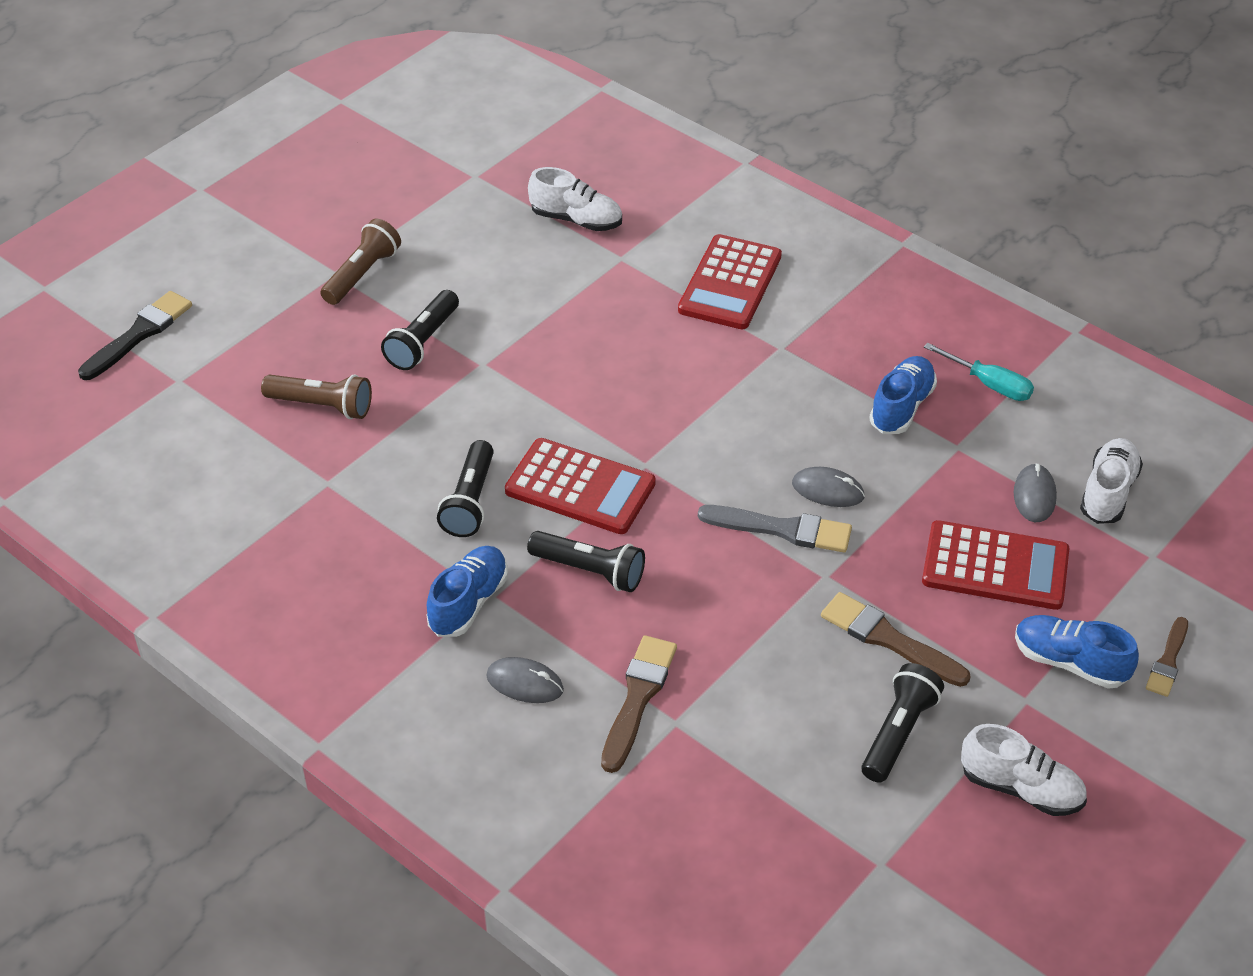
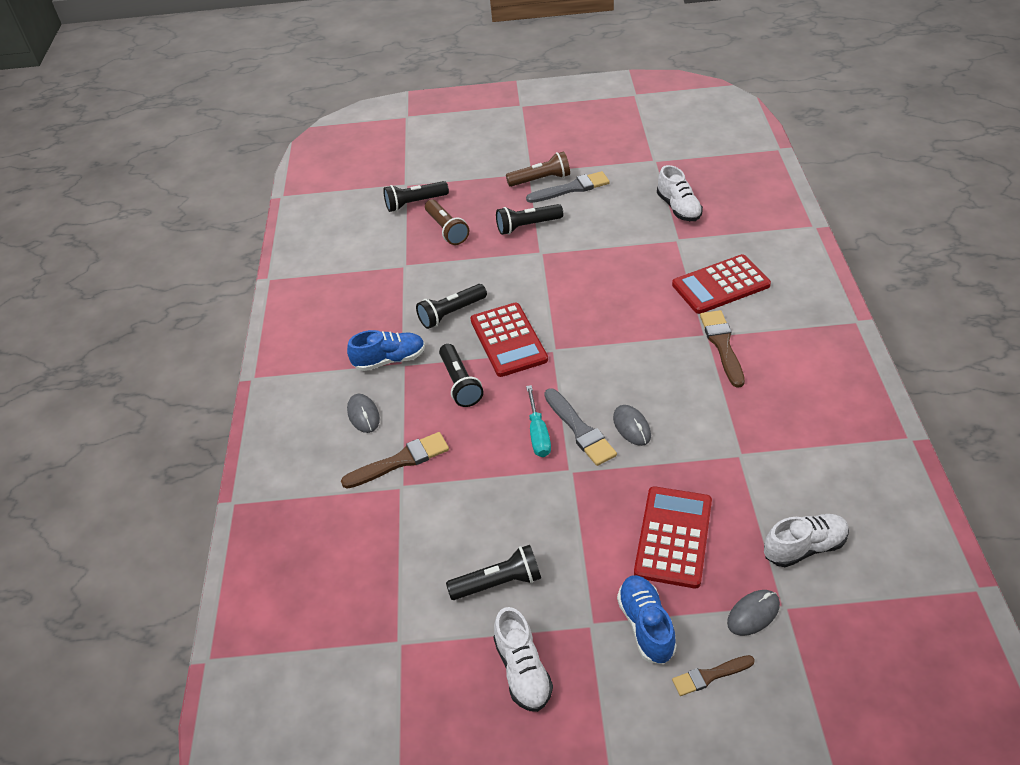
camera: 50 degrees right, 0 degrees up
(139, 334) = (416, 155): black brush -> none
(228, 397) = (415, 203): none -> black flashlight
(417, 265) = (571, 188): none -> grey brush
(888, 639) = (559, 529): brown brush -> brown brush (722, 345)
(901, 407) = (734, 410): blue shoe -> none
(989, 384) = (808, 433): turquoise screwdriver -> turquoise screwdriver (538, 433)
(995, 566) = (673, 537): red calculator -> red calculator turned 135 degrees counterclockwise
(1034, 496) = (752, 515): grey mouse -> grey mouse (753, 614)

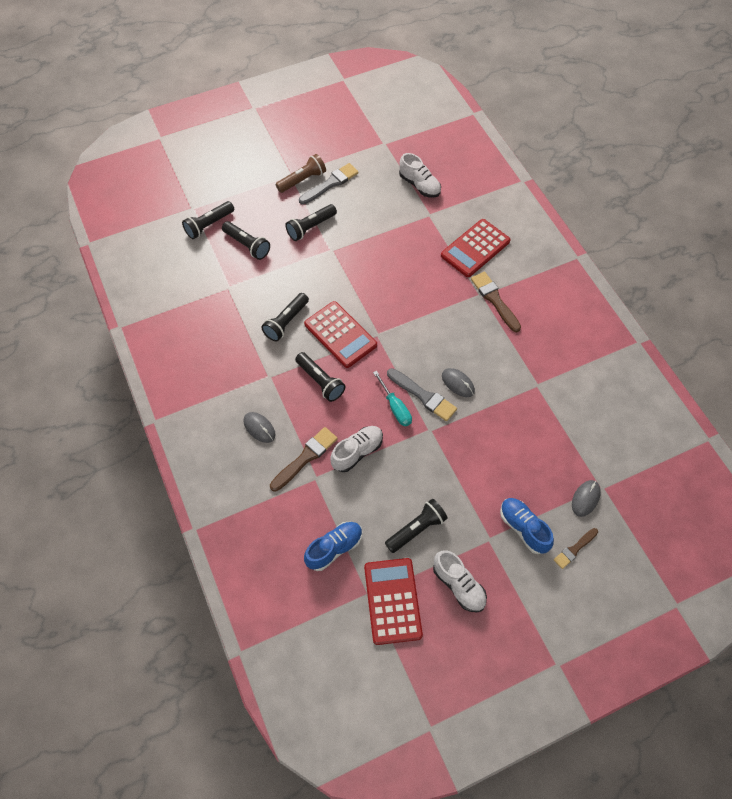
camera: 25 degrees left, 15 degrees up
(389, 360) = (257, 375): blue shoe -> blue shoe (334, 548)
(446, 229) = (247, 245): brown flashlight -> black flashlight
(673, 537) = (517, 459): red calculator -> red calculator (392, 601)
(804, 547) = (600, 442): white shoe -> white shoe (357, 452)

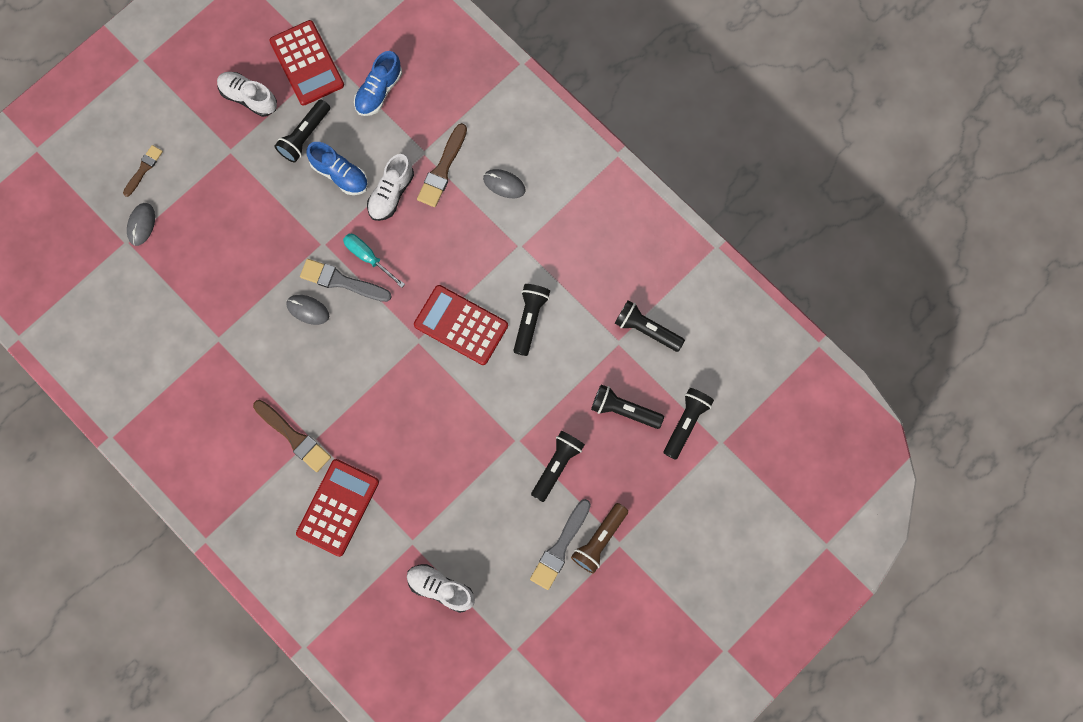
camera: 160 degrees right, 15 degrees up
(320, 381) = (461, 259): black flashlight -> black flashlight (646, 329)
(523, 528) = (198, 172): blue shoe -> blue shoe (340, 174)

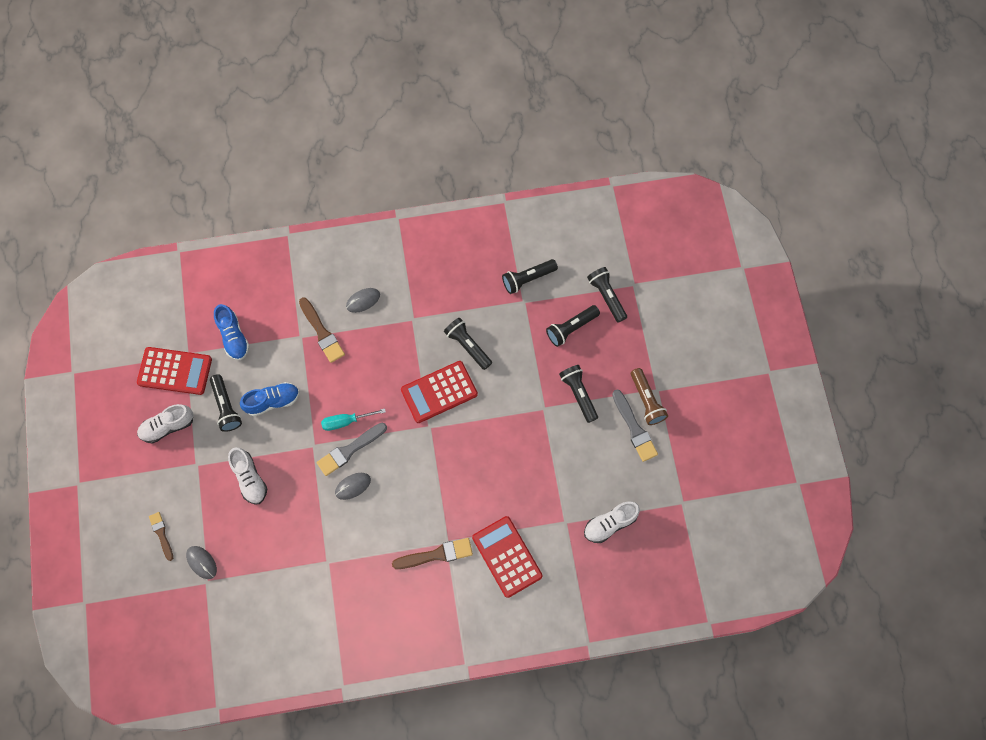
camera: 55 degrees left, 5 degrees down
(391, 193) = (313, 377): white shoe -> white shoe (250, 479)

